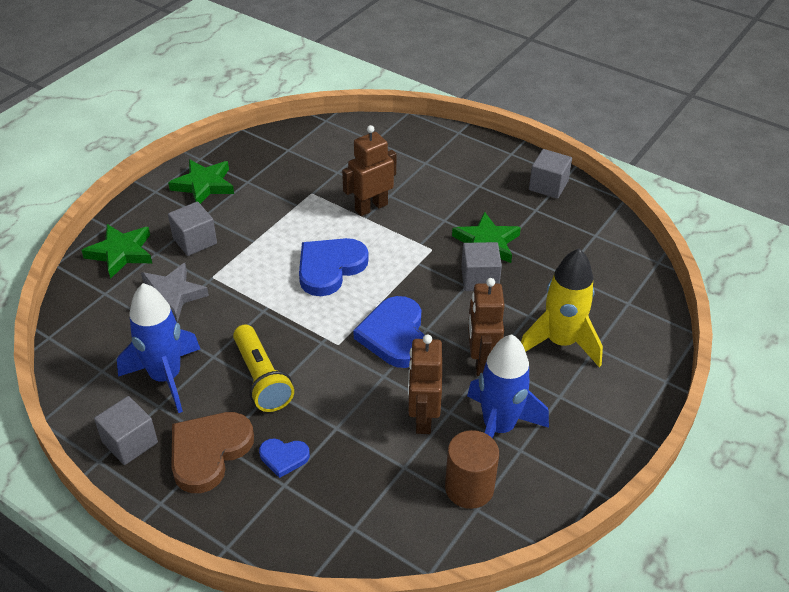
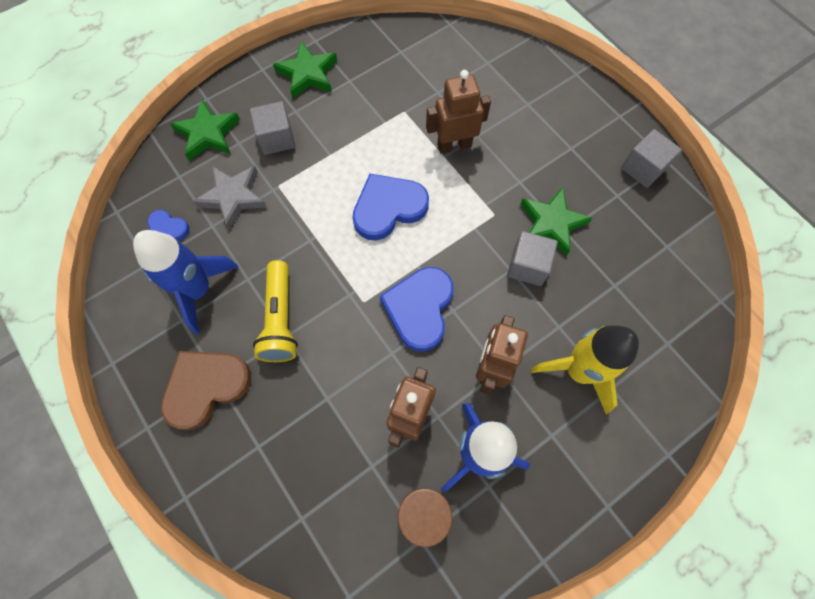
camera: 20 degrees right, 25 degrees up
(130, 442) = (144, 352): grey cube -> none
(284, 457) = (268, 416): blue heart -> blue heart (168, 229)

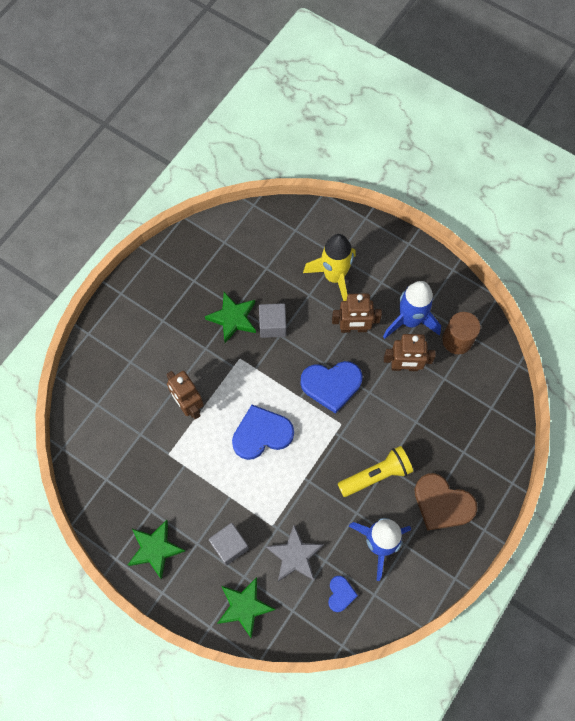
camera: 110 degrees left, 0 degrees up
(388, 208) = (261, 434): blue heart -> blue heart turned 120 degrees clockwise
(643, 168) = (165, 269): grey cube -> none

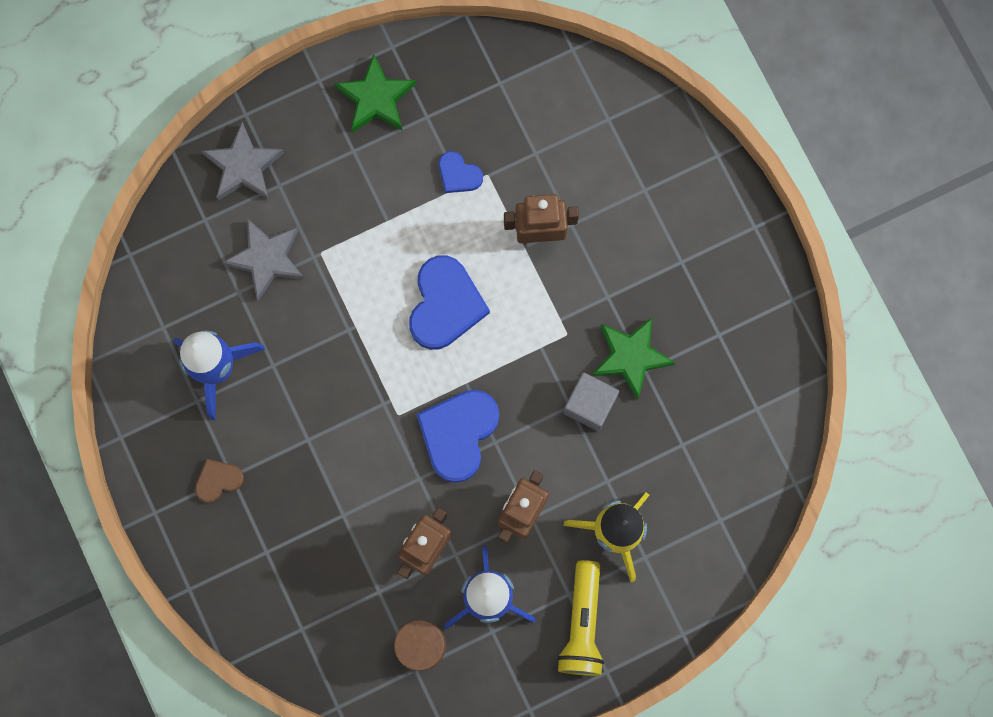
camera: 120 degrees right, 10 degrees up
(229, 546) = (326, 188): grey cube -> none
(244, 607) = (243, 166): green star -> grey star
(340, 594) = (188, 287): blue heart -> blue heart (458, 174)
(376, 475) = (304, 419): yellow flashlight -> yellow flashlight (582, 624)
(442, 504) = (218, 480): brown heart -> brown heart, size x0.52

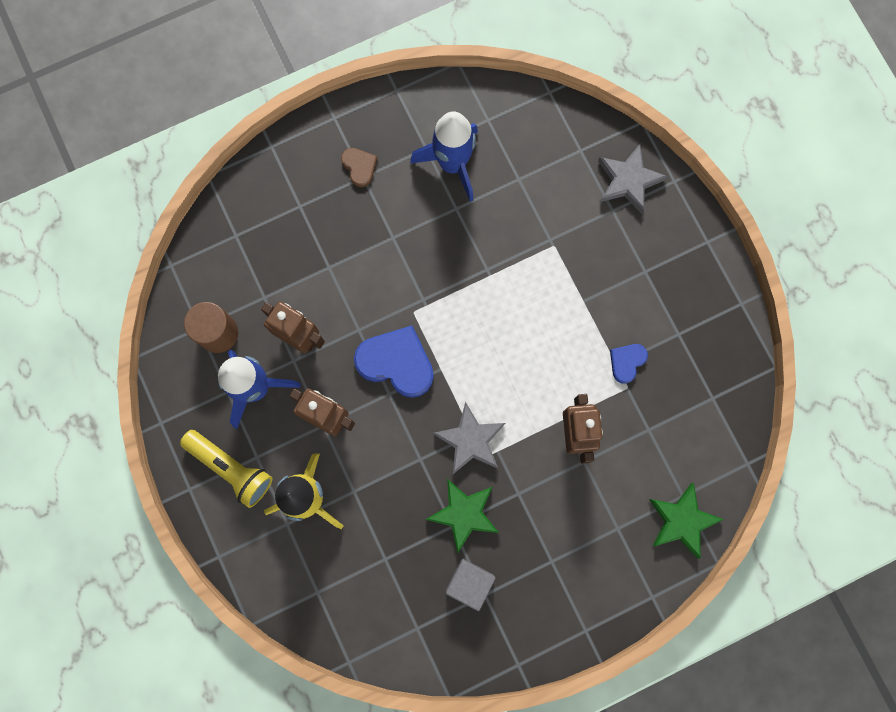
camera: 90 degrees right, 0 degrees up
(266, 259) = (547, 201): grey star -> grey star (470, 440)
(376, 98) = (693, 290): green star -> green star (681, 521)
(445, 305) = (509, 351): blue heart -> none
(582, 624) = (231, 468): yellow flashlight -> yellow flashlight turned 150 degrees counterclockwise
(589, 405) = (421, 476): grey cube -> grey cube (469, 583)

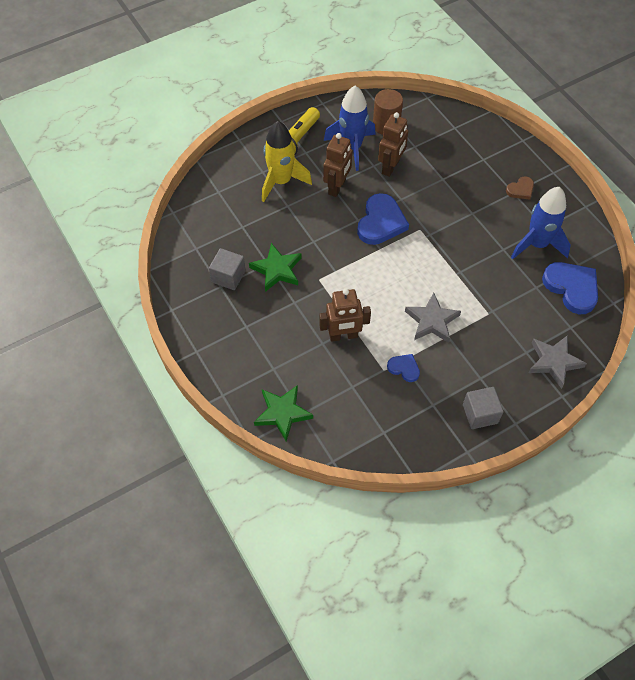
camera: 85 degrees right, 20 degrees down
(470, 440) = (330, 270): grey star -> grey star (432, 321)
(523, 136) = (572, 288): none -> blue heart
(693, 280) = (480, 414): none -> grey cube

